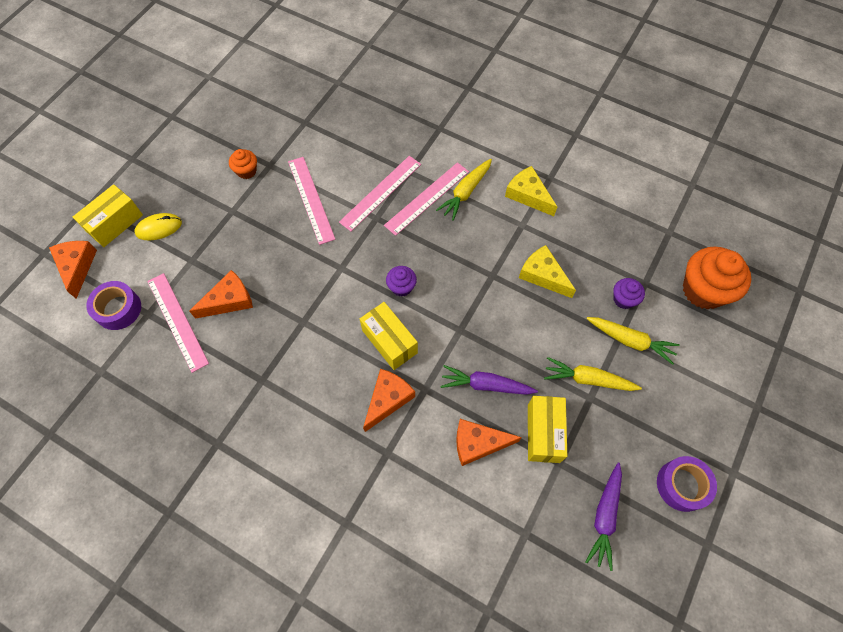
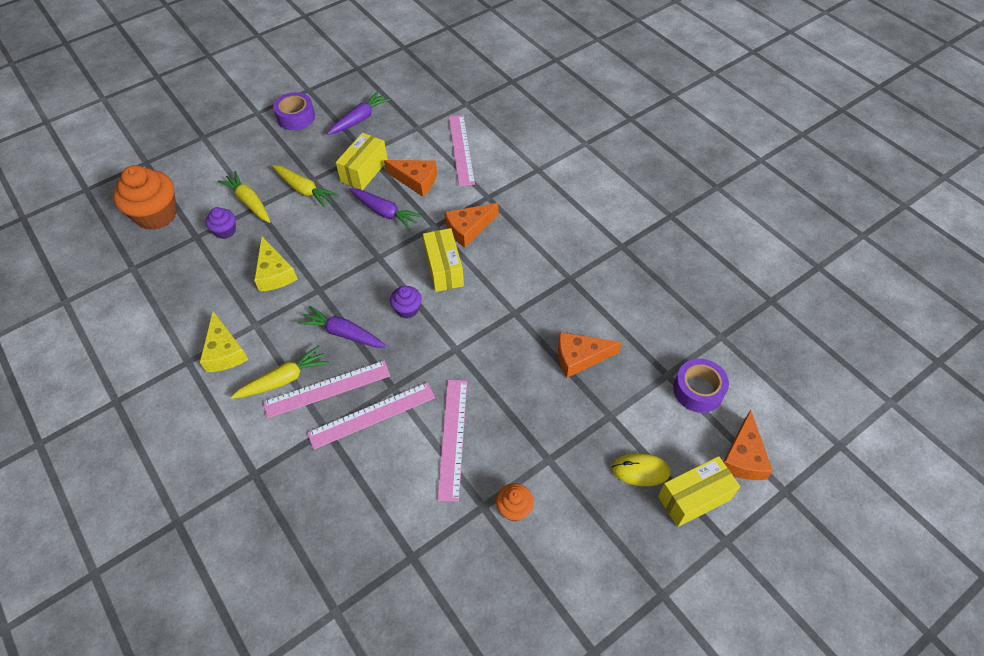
camera: 155 degrees left, 10 degrees down
(177, 321) = (637, 356): pink ruler -> pink ruler (461, 149)
(443, 245) = (344, 333): none -> purple carrot

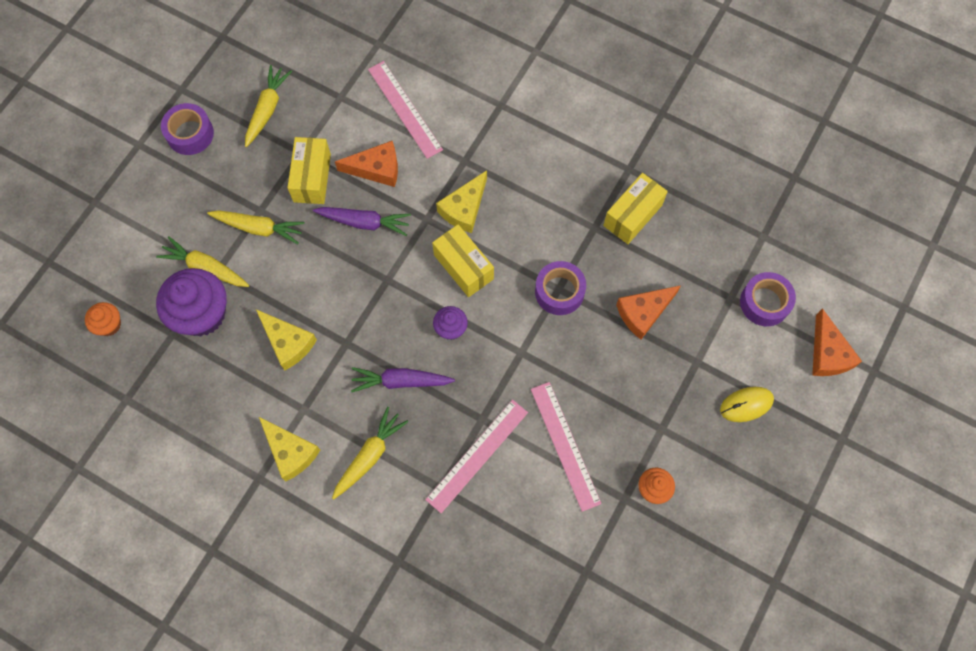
camera: 25 degrees left, 15 degrees up
(156, 215) = (109, 325): orange cupcake -> orange cupcake, size x0.50
(225, 231) = (202, 314): purple cupcake -> purple cupcake, size x1.99
(327, 389) = (418, 447): pink ruler -> none
(359, 119) = (267, 109): purple carrot -> yellow carrot
(468, 229) = (464, 208): orange cheese -> yellow cheese
(514, 315) = (559, 291): none -> purple tape
(694, 498) = (801, 411): yellow box -> yellow box (632, 215)

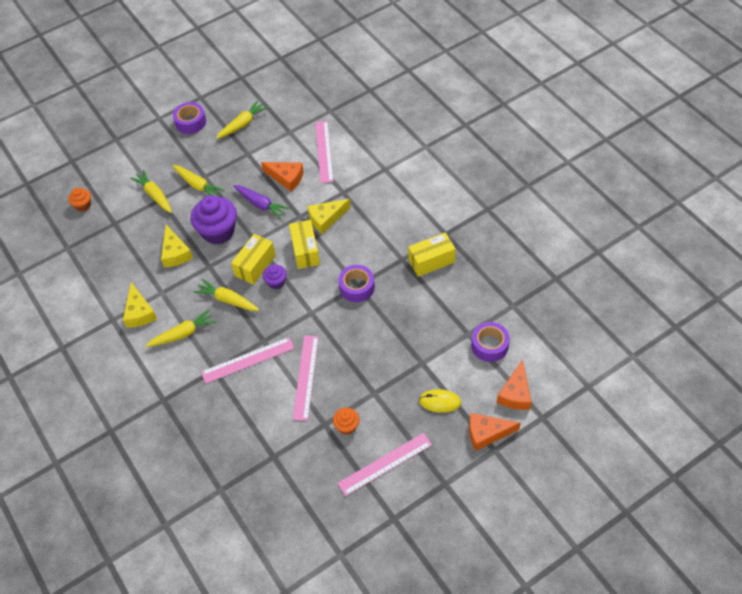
camera: 30 degrees right, 15 degrees down
(202, 314) = (137, 219): purple cupcake -> purple cupcake (218, 231)
(312, 178) = (245, 169): yellow box -> yellow box (255, 265)
(401, 381) = (228, 300): purple carrot -> yellow carrot
(643, 313) = (404, 320): orange cheese -> orange cheese (487, 433)
(726, 517) = (385, 464): none -> pink ruler

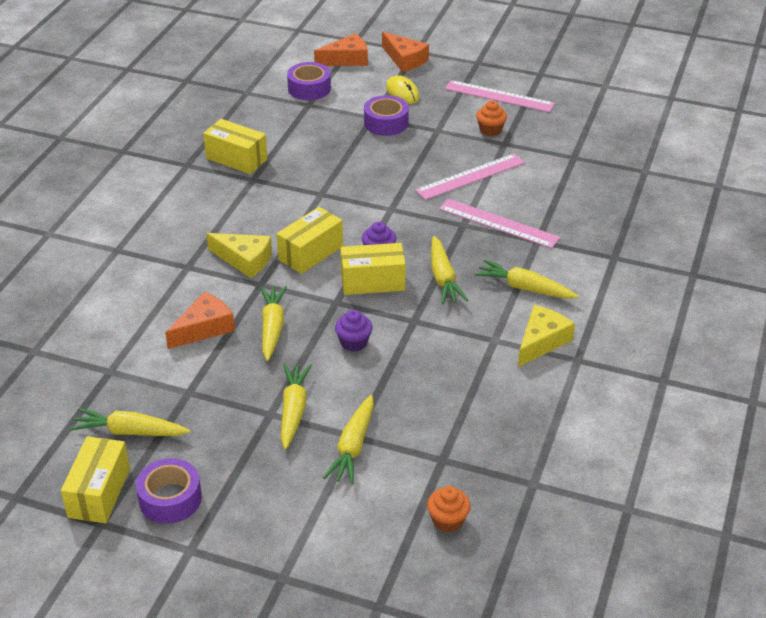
camera: 130 degrees left, 15 degrees down
(175, 253) = (426, 363): yellow cheese -> none
(217, 102) = (99, 493): none -> yellow box
(218, 231) = (354, 342): purple cupcake -> purple cupcake, size x0.50
(261, 204) = (272, 328): purple carrot -> yellow carrot
(286, 178) = (204, 328): orange cheese -> orange cheese turned 60 degrees clockwise
(324, 151) = (125, 317): pink ruler -> none
(357, 287) = (324, 193): purple tape -> purple tape (386, 123)

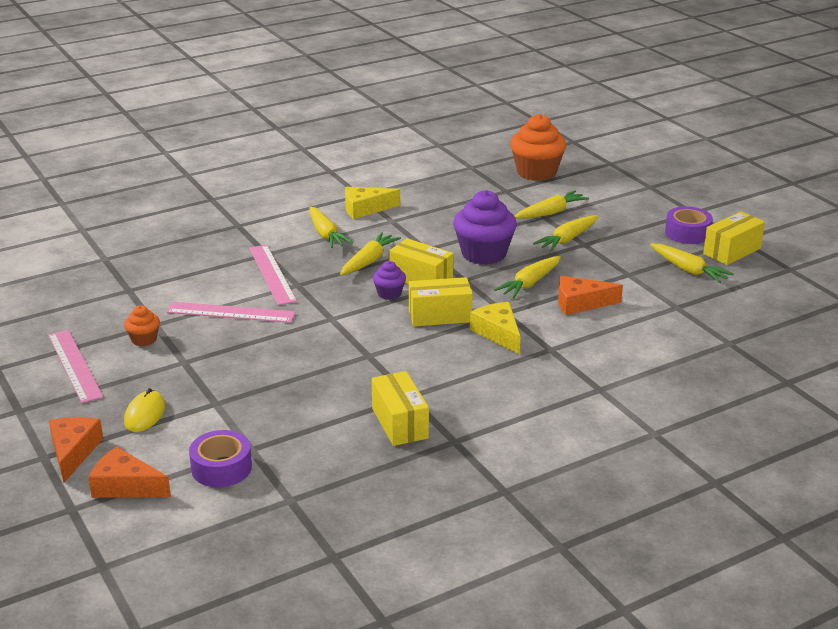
camera: 140 degrees left, 10 degrees down
(354, 342) = (484, 254): purple cupcake -> purple cupcake, size x1.99
(386, 123) = (214, 390): purple tape -> none
(448, 521) = (536, 172): orange cupcake -> orange cupcake, size x1.99

